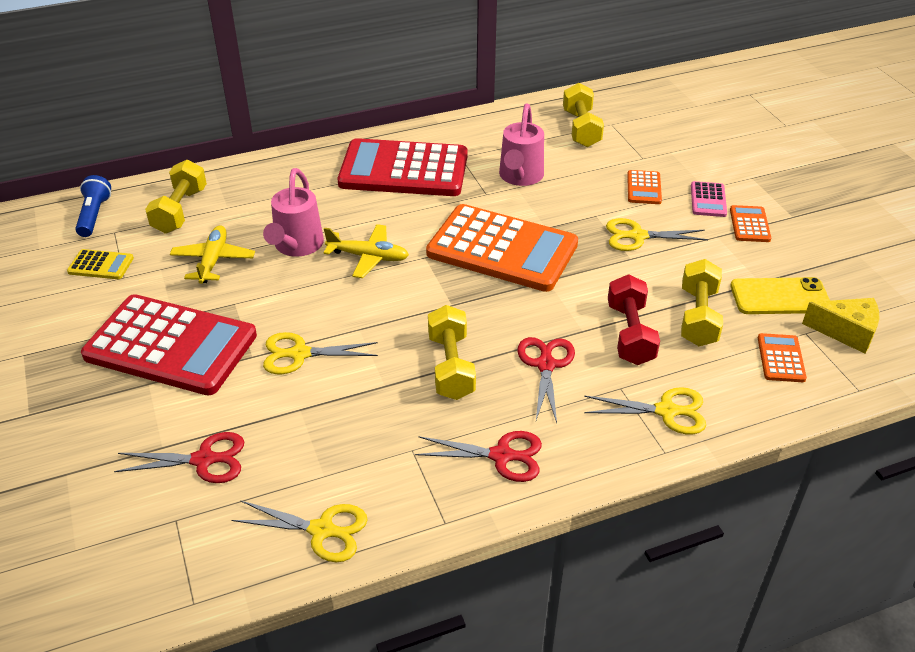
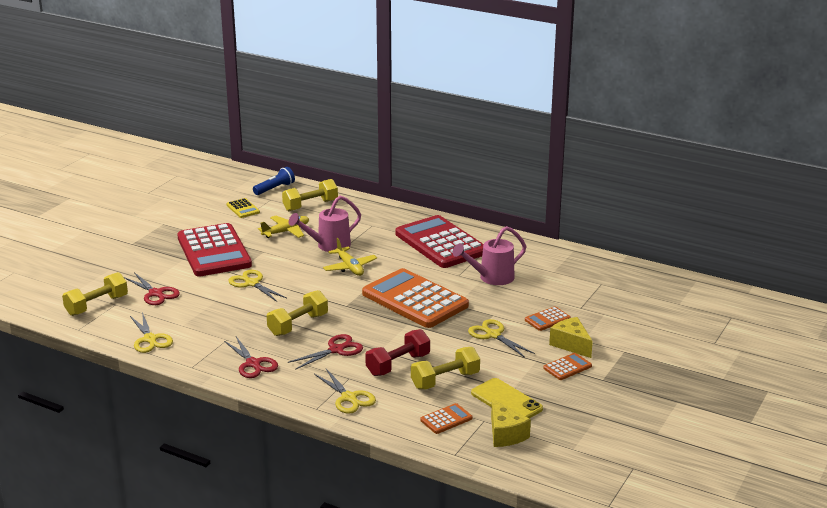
camera: 50 degrees right, 15 degrees down
(502, 249) = (415, 300): orange calculator -> orange calculator turned 150 degrees clockwise
(581, 129) = (577, 276): yellow dumbbell -> yellow dumbbell (97, 305)
(708, 200) = (571, 344): pink calculator -> yellow cheese

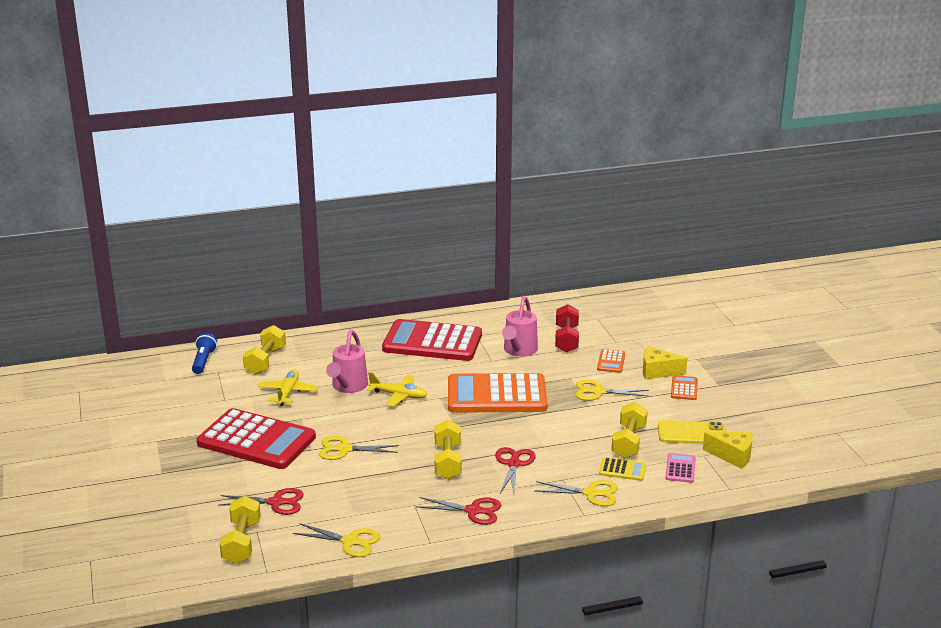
camera: 45 degrees left, 0 degrees up
(243, 209) = (208, 391): yellow calculator -> yellow calculator (622, 470)
(398, 365) = (577, 449): red dumbbell -> red dumbbell (566, 339)
(446, 419) = (680, 468): orange calculator -> pink calculator

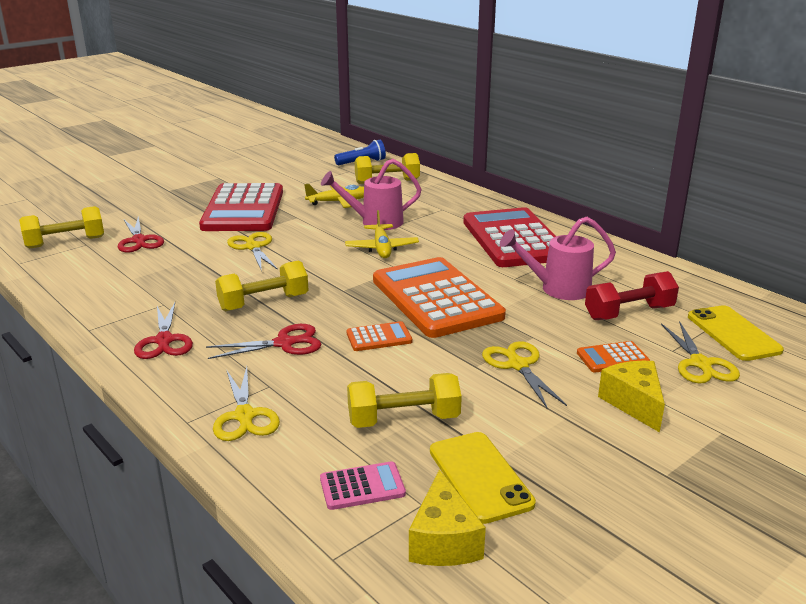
camera: 65 degrees right, 0 degrees up
(350, 541) = (79, 288): yellow scissors -> yellow scissors (700, 364)
(612, 319) = (733, 333): none -> yellow phone
(622, 470) = (322, 430): yellow calculator -> none
(684, 388) = (612, 440): orange calculator -> orange calculator (379, 337)

